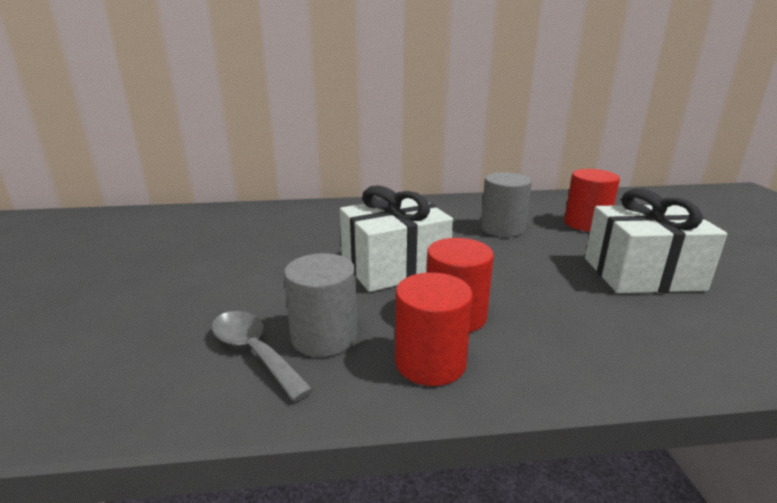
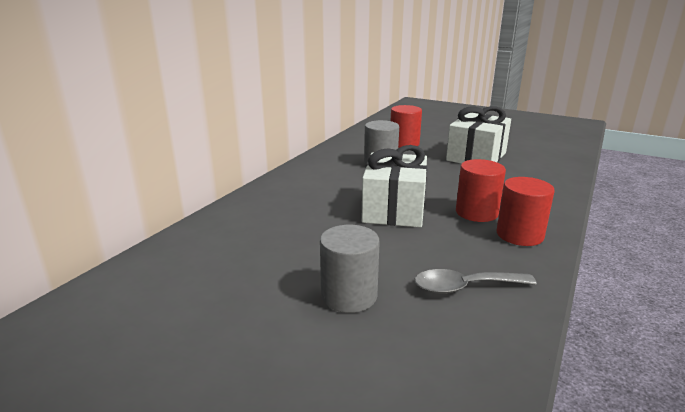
camera: 55 degrees left, 0 degrees up
(324, 337) = (466, 258): grey cylinder -> grey cylinder (349, 295)

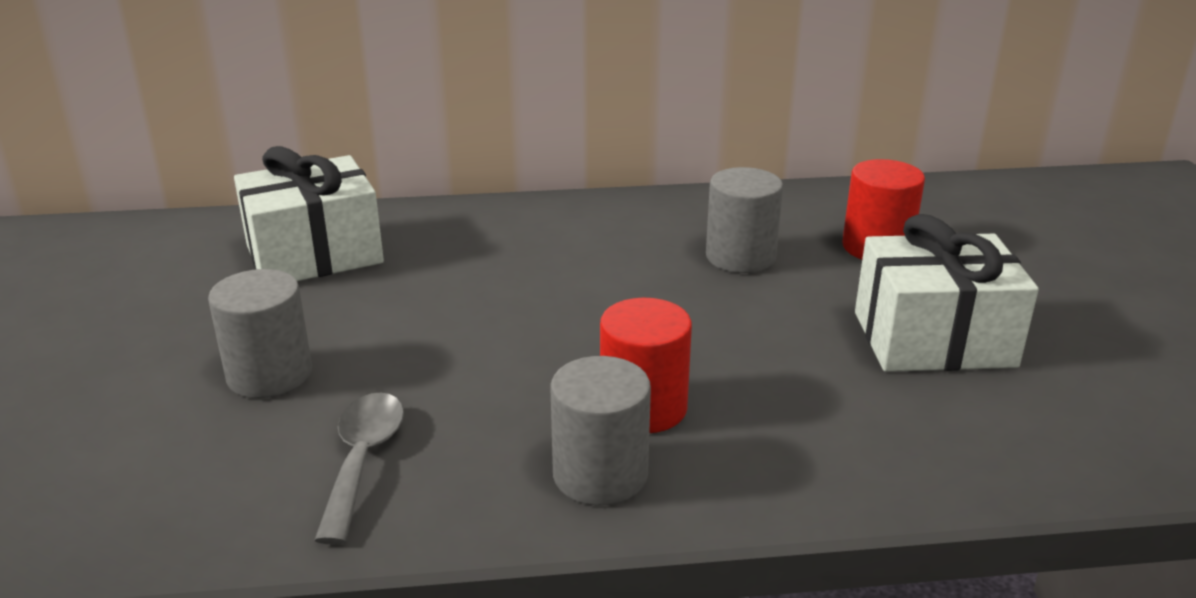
camera: 55 degrees right, 5 degrees up
(394, 209) = (563, 327): white gift -> white gift (314, 254)
(464, 287) = (363, 460): grey spoon -> grey spoon turned 45 degrees clockwise
(519, 235) = (600, 474): red cylinder -> grey cylinder

